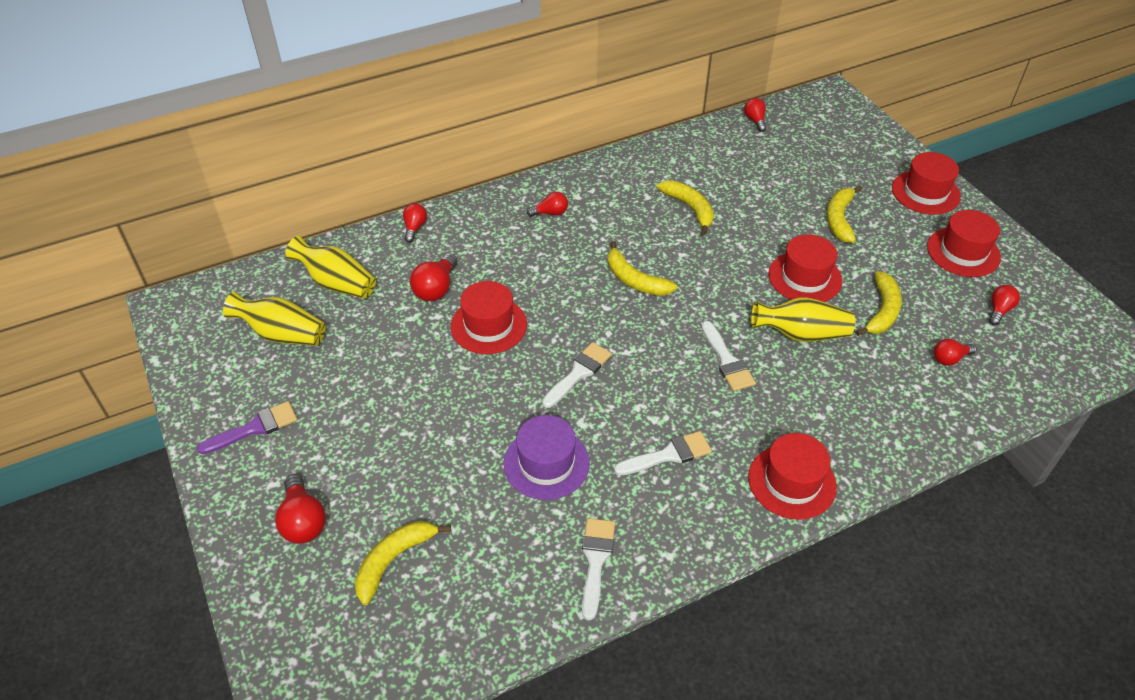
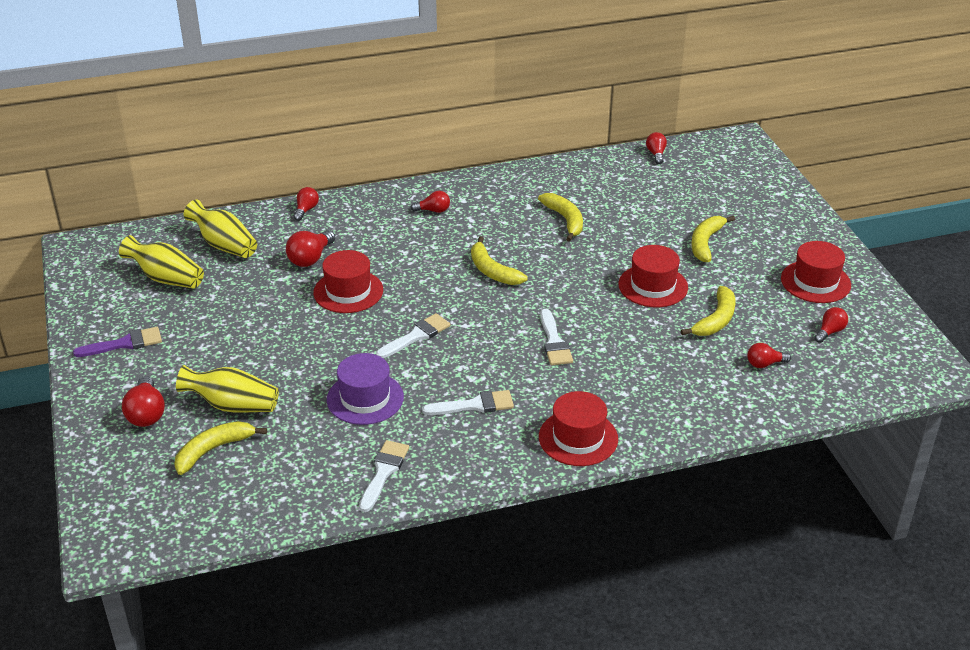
camera: 10 degrees right, 10 degrees down
(801, 334) = (631, 329): yellow vase -> yellow vase (232, 405)
(925, 192) = (800, 230): red hat -> none

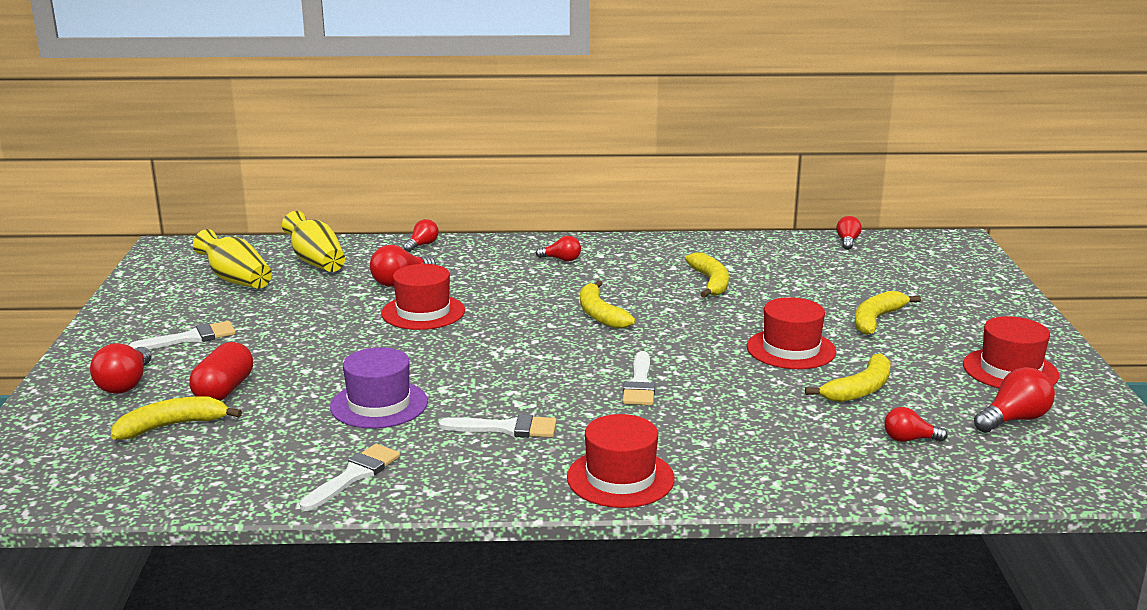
camera: 15 degrees right, 15 degrees down
(124, 343) = (151, 325): purple brush -> none
(232, 405) = (224, 390): yellow vase -> red capsule
(416, 336) = (476, 358): white brush -> white brush (190, 338)
(830, 332) = (1014, 419): red light bulb -> red light bulb, size x1.55

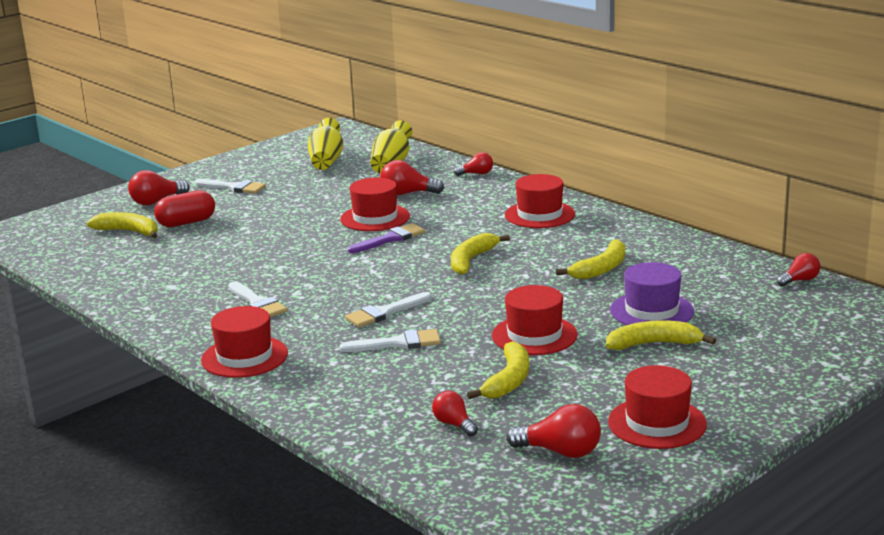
camera: 50 degrees right, 0 degrees up
(354, 475) = (141, 292): white brush -> white brush (398, 343)
(379, 404) = (232, 261): purple hat -> purple hat (651, 311)
(485, 324) = (390, 239): none -> purple brush
(561, 259) = (539, 215): red light bulb -> red hat
(859, 389) = (508, 380): yellow banana -> yellow banana turned 75 degrees counterclockwise

